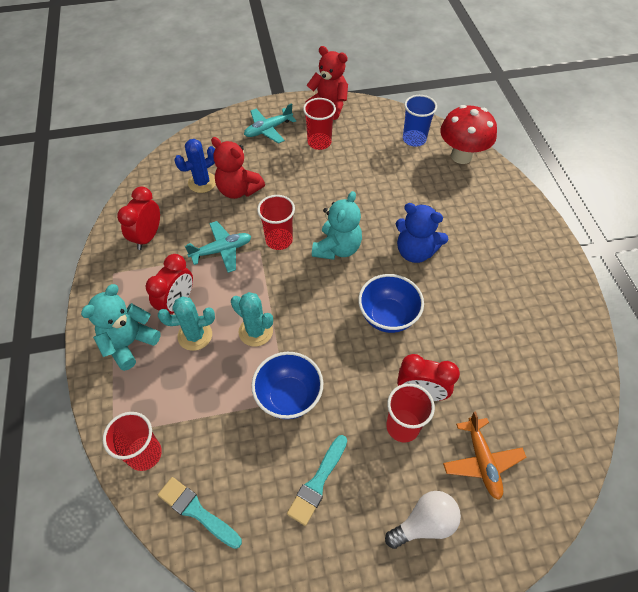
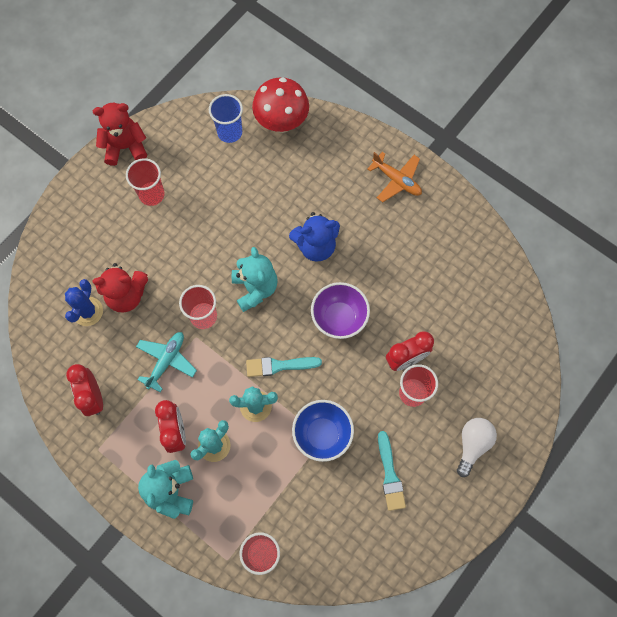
camera: 40 degrees left, 15 degrees up
(197, 511) = (332, 557): turquoise brush -> turquoise brush (279, 366)
(268, 129) = (94, 213): turquoise plane -> none
(387, 316) = (339, 318): blue bowl -> purple bowl
(482, 461) = (477, 376): orange plane -> orange plane (396, 180)

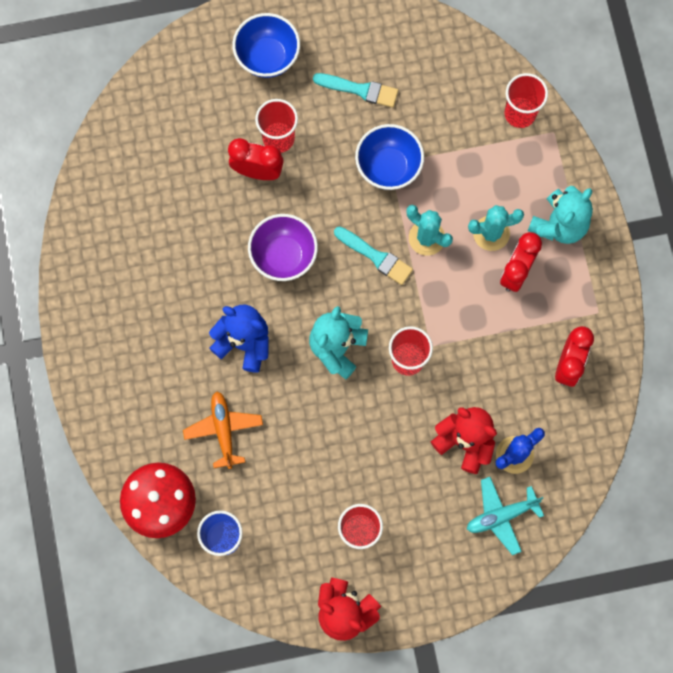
camera: 140 degrees left, 5 degrees up
(166, 361) = (475, 344): turquoise plane -> turquoise plane (501, 515)
(390, 474) = (359, 90): turquoise brush -> turquoise brush turned 75 degrees clockwise
(396, 180) = (106, 345): orange plane -> orange plane (223, 430)
(472, 445) = (267, 57): white light bulb -> blue bowl

